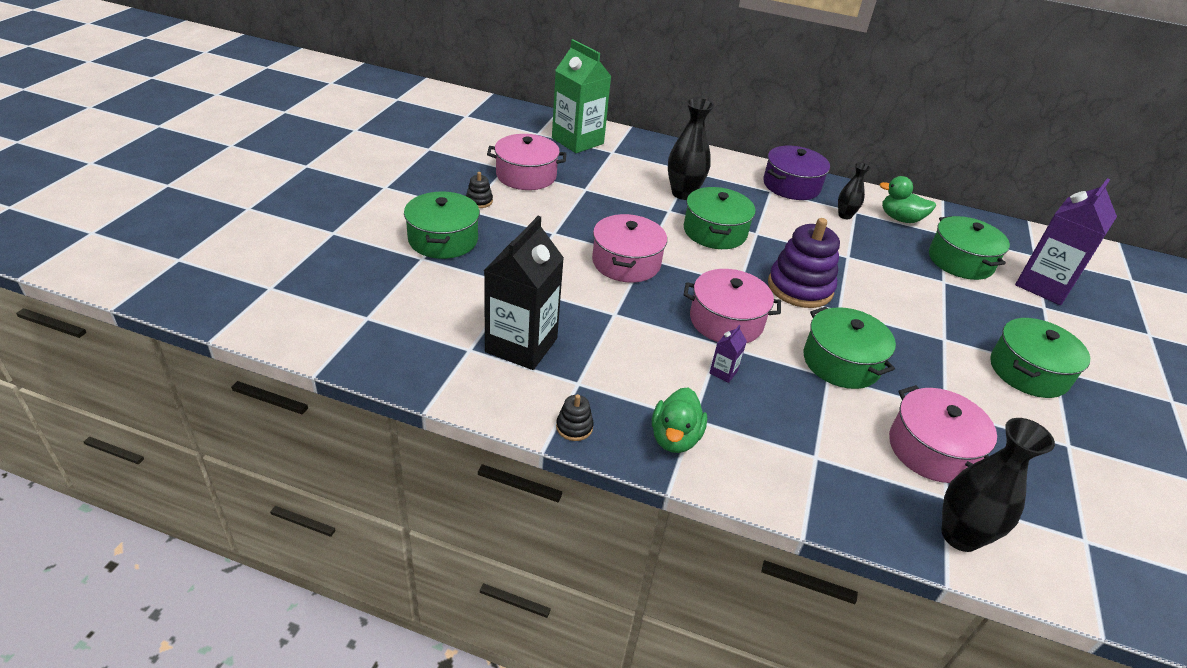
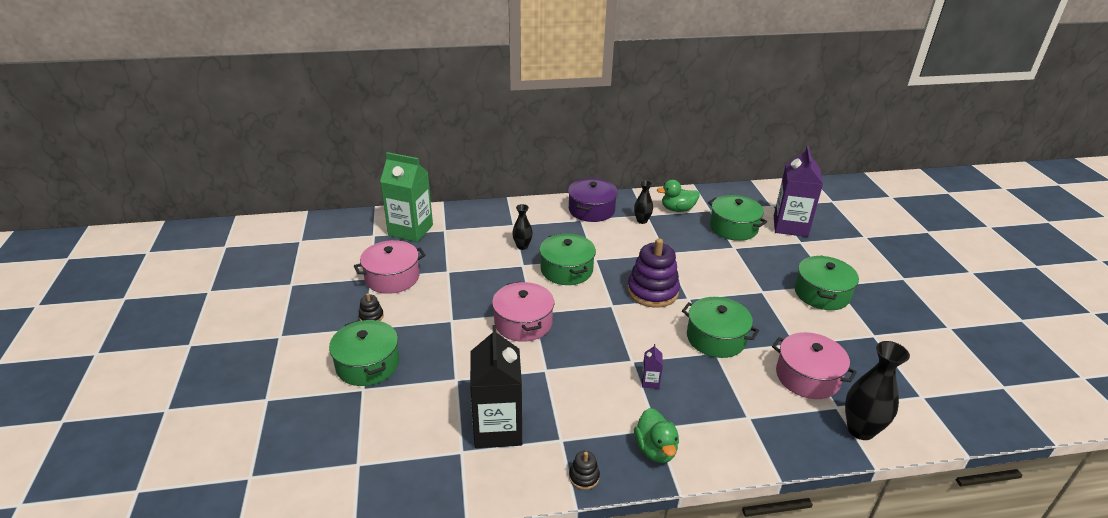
camera: 25 degrees left, 5 degrees down
(683, 193) = (522, 246): black vase -> black vase, size x0.58
(726, 321) = (624, 340): pink pot -> none

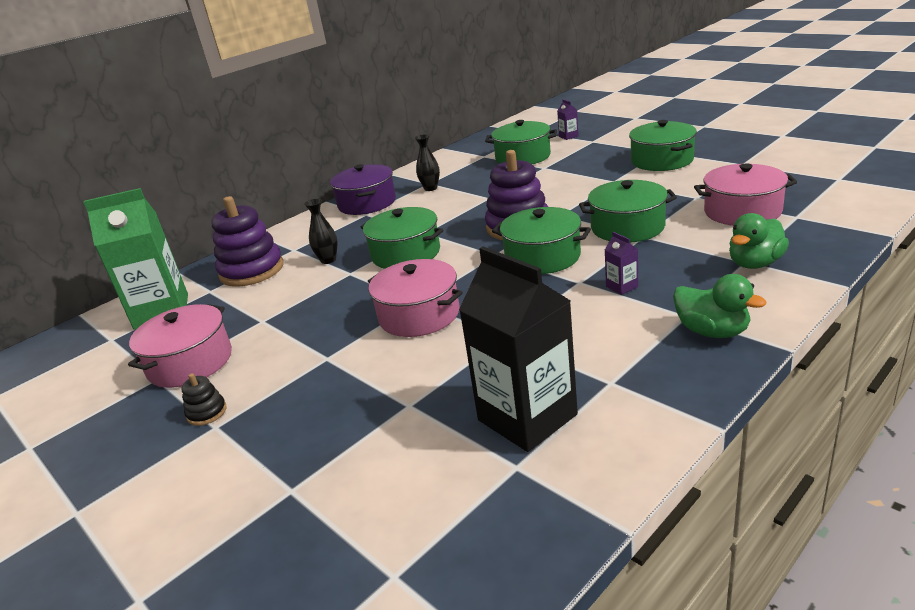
camera: 30 degrees left, 5 degrees down
(367, 364) = (264, 461): green pot -> green pot (542, 257)
(478, 228) = (252, 270): none -> purple stacking toy
(584, 477) = (684, 397): black stacking toy -> none
(677, 209) = (453, 167): green duck -> green duck (755, 263)
(790, 226) = (568, 136): purple carton -> purple carton, size x0.40
(860, 430) = (838, 220): black vase -> none

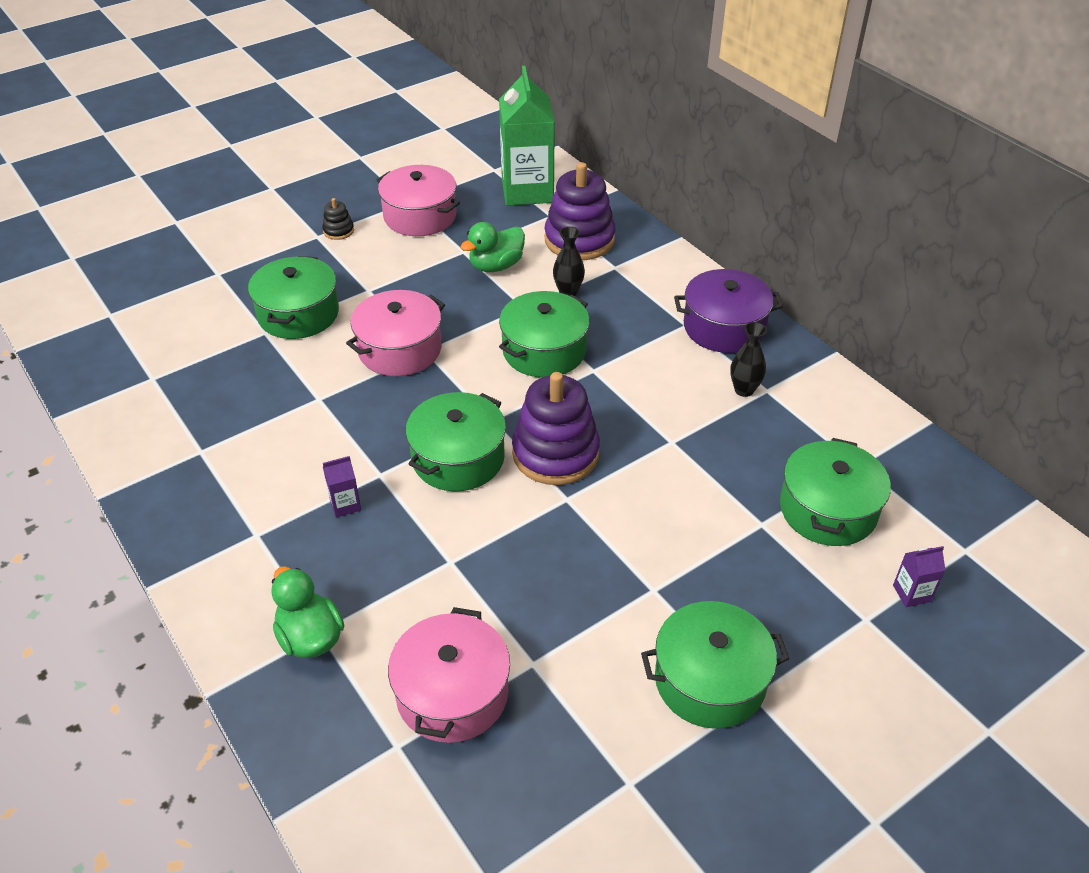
camera: 95 degrees right, 15 degrees up
(527, 417) = (198, 393): black carton -> none
(627, 227) = (484, 555): green pot -> green pot (298, 314)
(712, 331) = (216, 544): green duck -> green duck (496, 266)

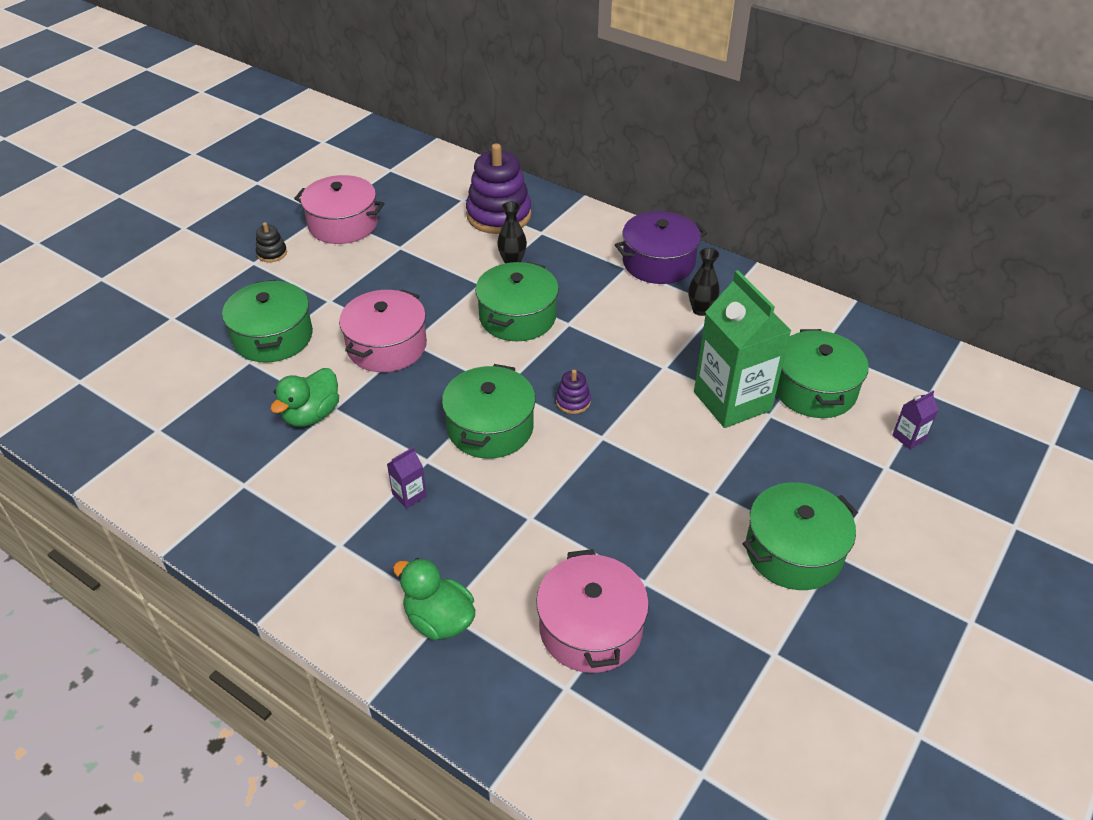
camera: 20 degrees left, 0 degrees up
(496, 266) = (436, 253): green duck -> green duck (311, 415)
(527, 191) = (430, 182): green carton -> green carton (732, 401)
(555, 453) = (573, 401): purple stacking toy -> purple stacking toy, size x0.44

